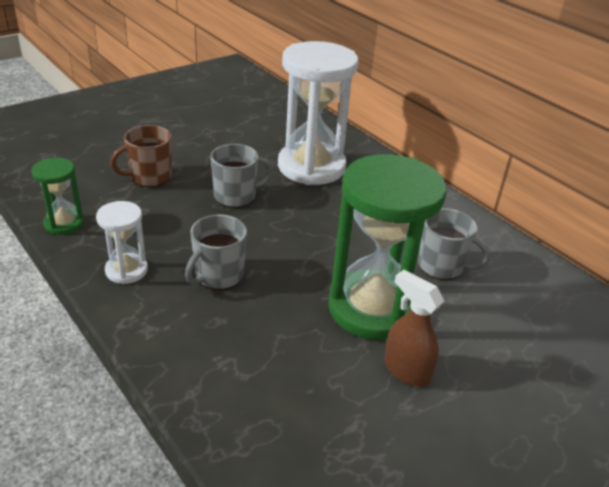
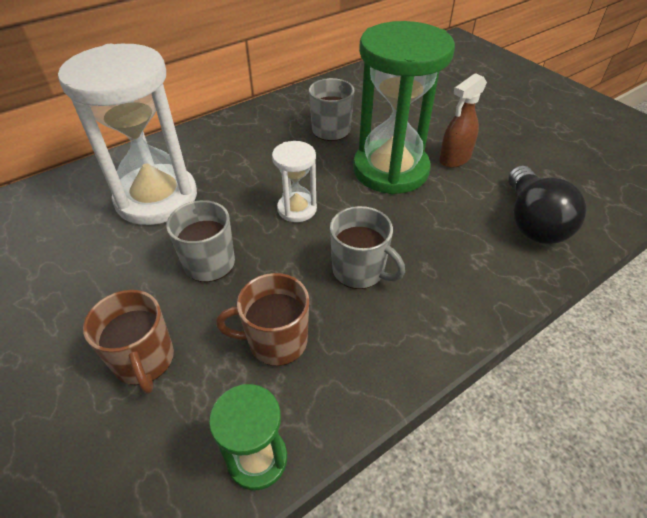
camera: 85 degrees left, 10 degrees up
(126, 270) = (359, 357): white hourglass -> white hourglass (297, 209)
(152, 229) = (276, 341): none -> brown mug
(285, 426) = (532, 222): none -> black light bulb

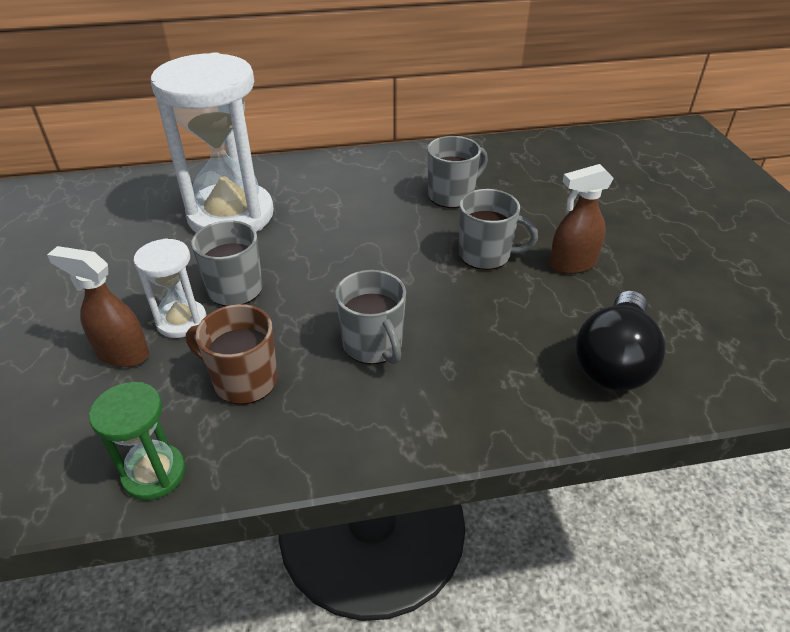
camera: 25 degrees right, 5 degrees down
(144, 360) = (122, 354): brown mug -> brown spray bottle
(297, 209) = (355, 265): white hourglass -> white hourglass (181, 321)
(390, 170) = (486, 255): green hourglass -> grey mug

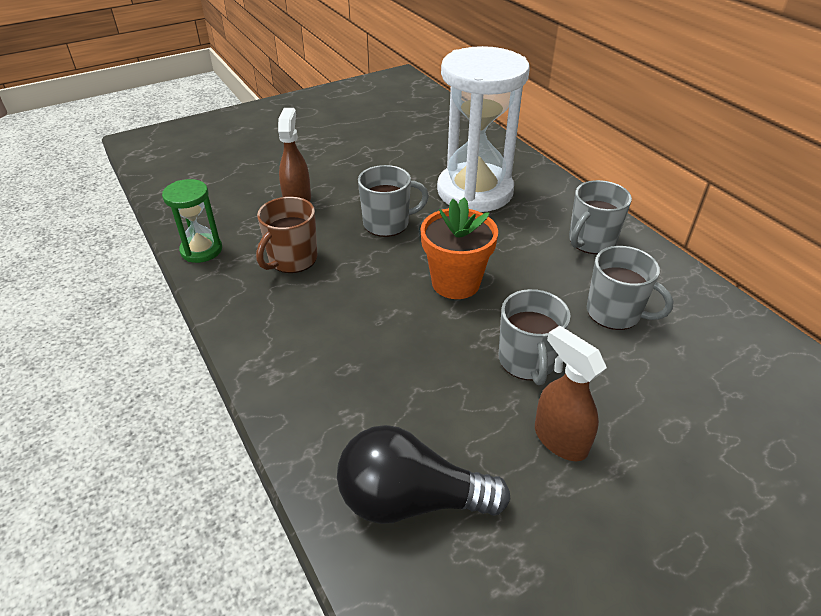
camera: 70 degrees right, 0 degrees up
(181, 321) = (339, 212): white hourglass -> none
(244, 380) = (292, 259): brown mug -> brown mug turned 150 degrees counterclockwise
(365, 266) = (455, 283): none -> orange flower pot
(373, 345) = (356, 315): grey mug -> grey mug (591, 241)

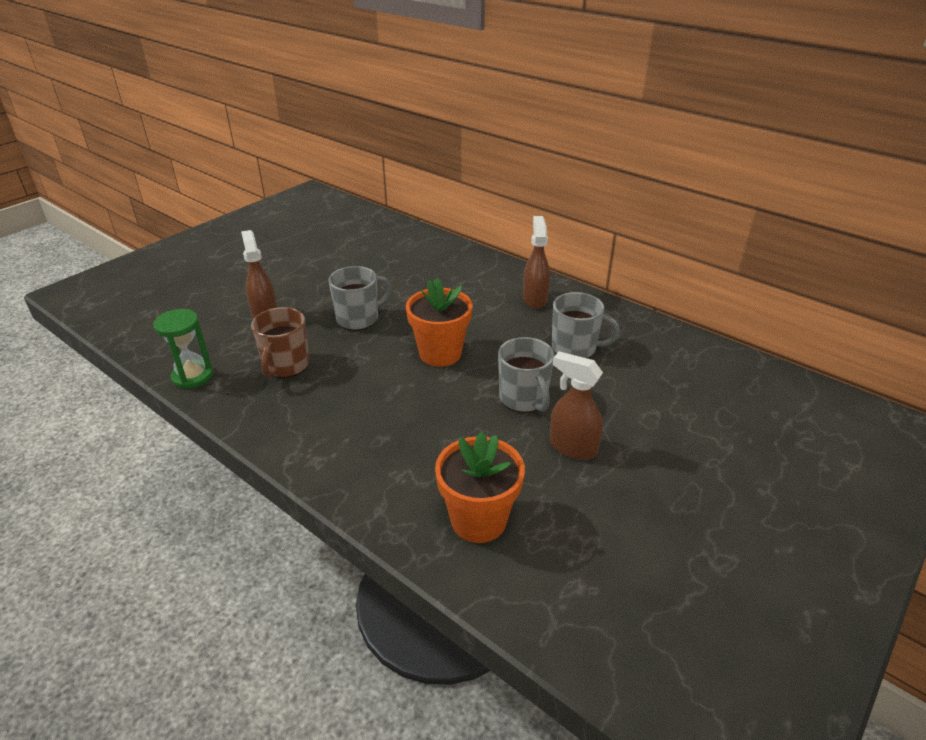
camera: 20 degrees left, 5 degrees down
(410, 500) = (478, 520): black light bulb -> orange flower pot
(475, 191) = (423, 278): white hourglass -> none
(591, 241) = (535, 299): grey mug -> brown spray bottle

